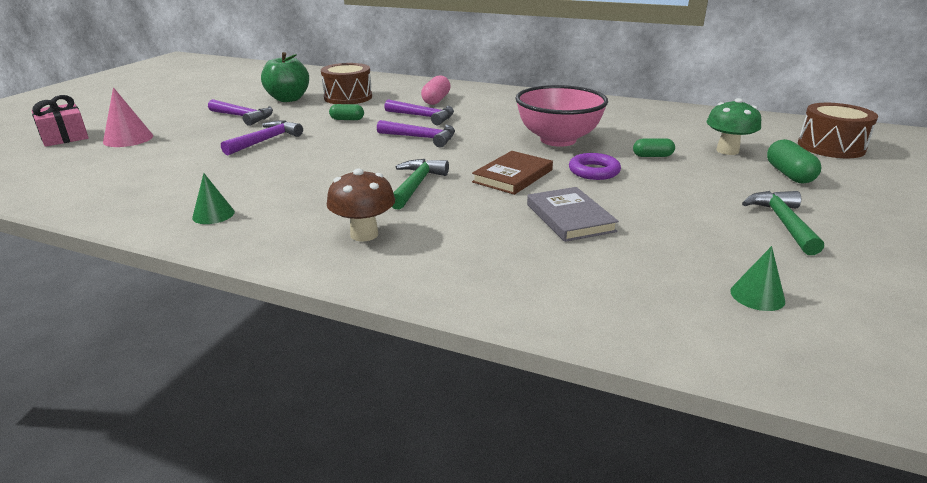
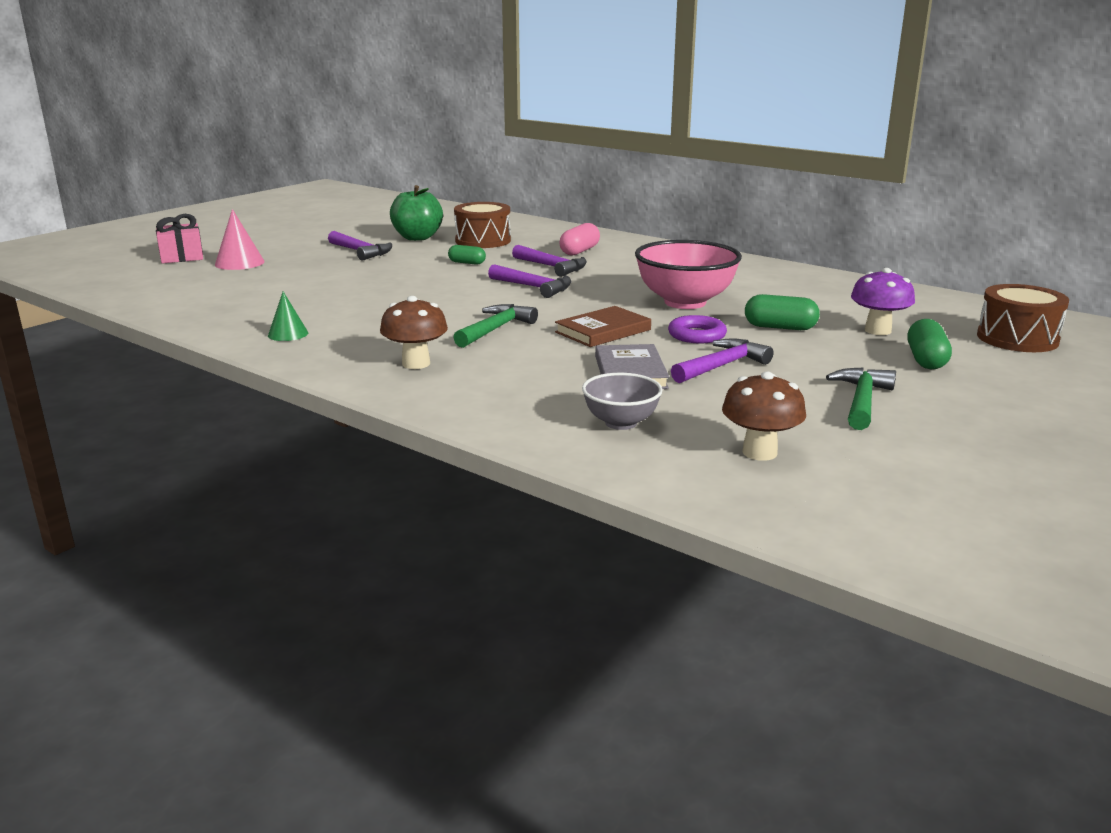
camera: 15 degrees right, 5 degrees down
(266, 140) = (371, 276): purple hammer -> purple hammer (722, 366)
(607, 279) = (621, 423): none -> grey bowl
(652, 156) = (780, 327): green capsule -> green capsule, size x1.51
(727, 151) = (877, 330): green mushroom -> purple mushroom
(757, 296) = (759, 452): green cone -> brown mushroom

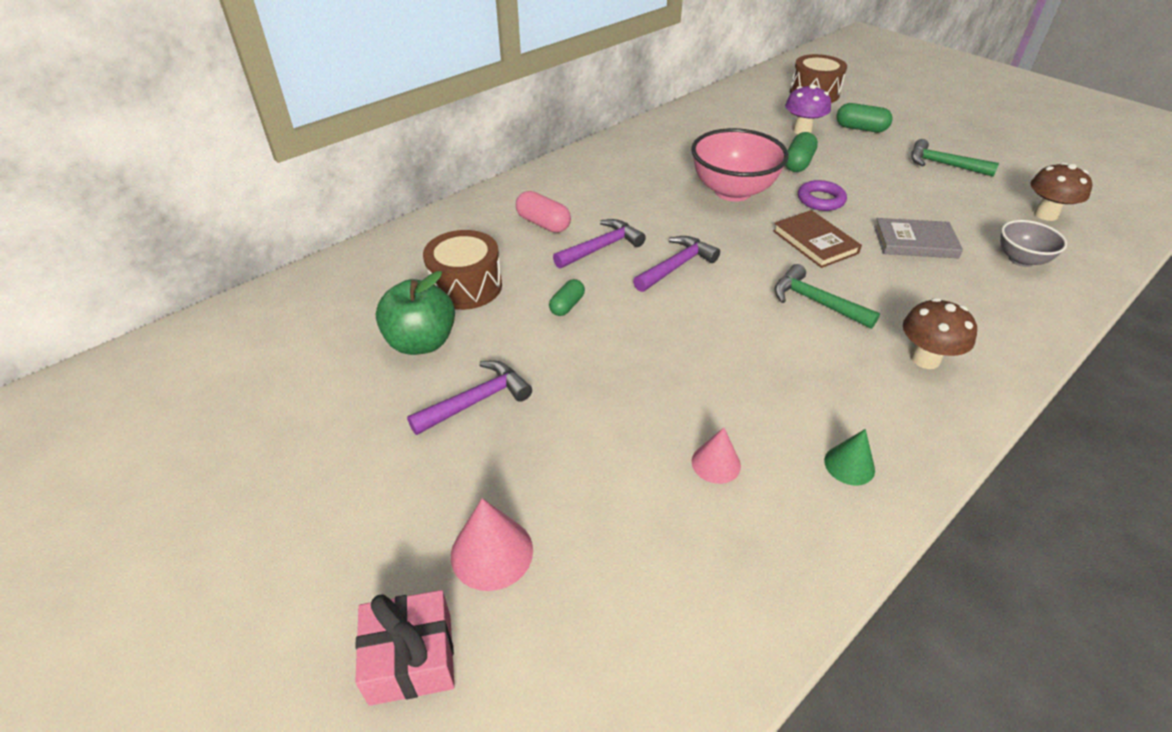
camera: 80 degrees left, 20 degrees up
(296, 301) = (716, 463): none -> pink cone
(722, 366) = (890, 201): purple hammer -> none

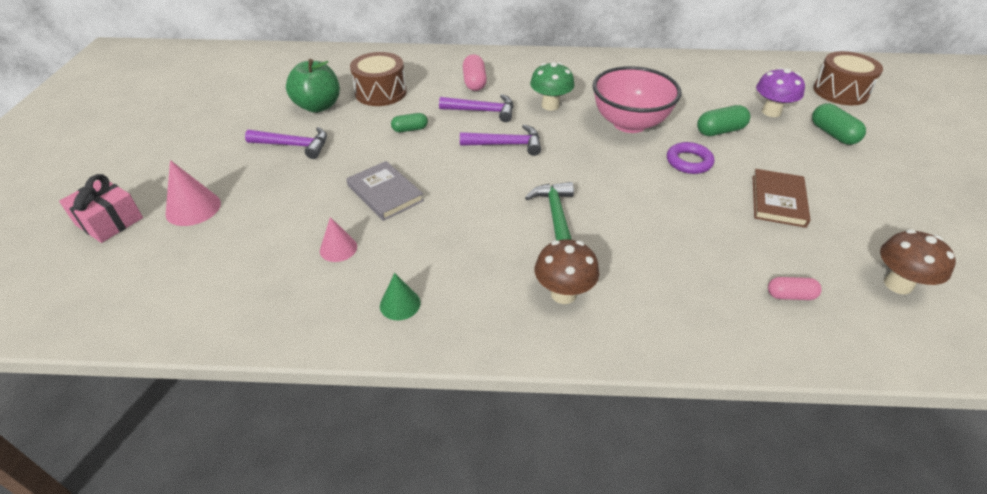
camera: 45 degrees right, 0 degrees up
(648, 209) = (550, 105): none -> green mushroom
(815, 242) = (628, 183): brown book -> brown book (778, 201)
(915, 242) = (712, 228): grey book -> grey book (385, 193)
(943, 164) = (864, 195): green hammer -> none
(1021, 260) = (790, 295): grey bowl -> pink capsule

